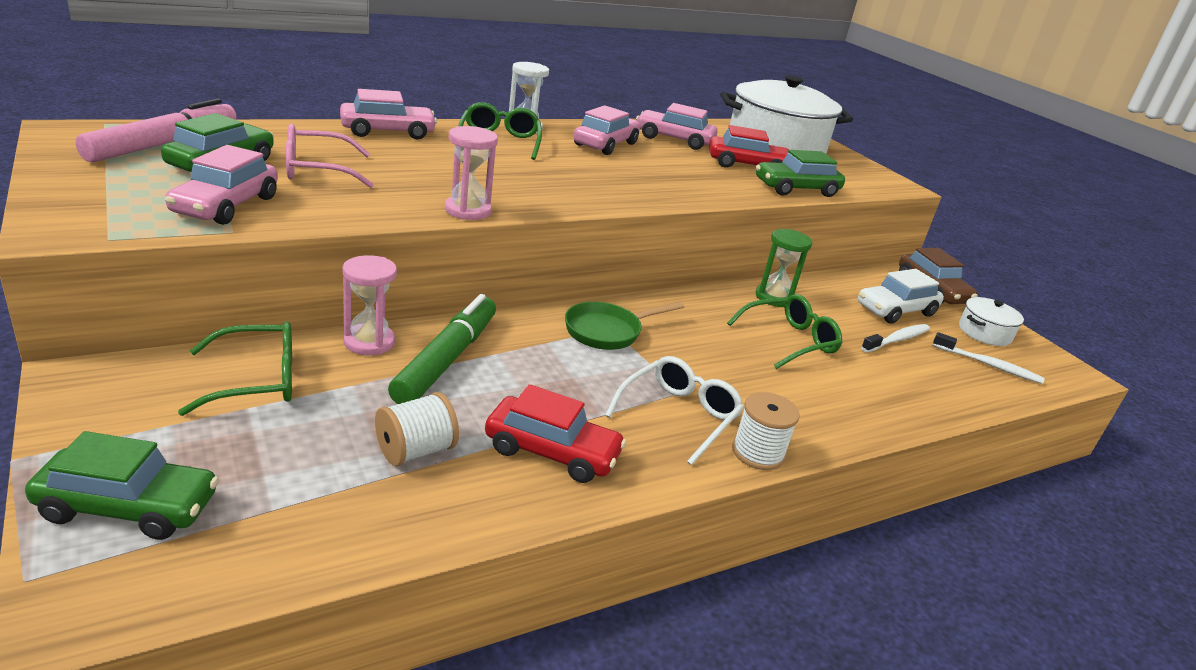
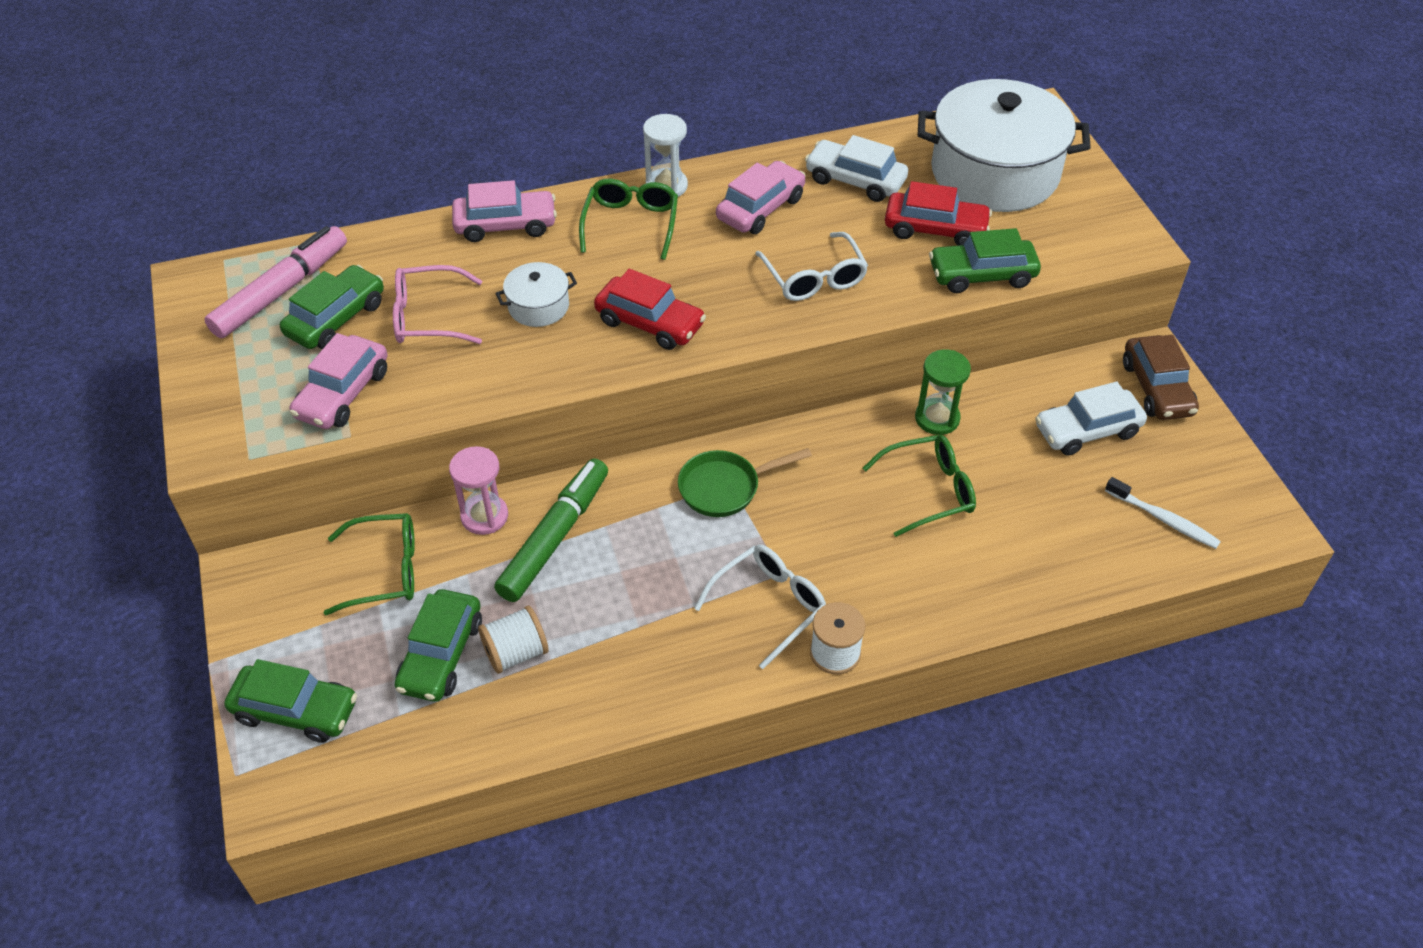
camera: 15 degrees right, 20 degrees up
(325, 452) = (441, 655): none -> green car
(468, 210) = (574, 373): pink hourglass -> none
(552, 452) = (636, 653): red car -> red car (650, 323)
(664, 179) = (814, 278): none -> white glasses
(674, 139) = (855, 180): pink car -> white car
(897, 340) = (1064, 482): white toothbrush -> none
(984, 333) = (1189, 464): white pot -> white pot (538, 306)

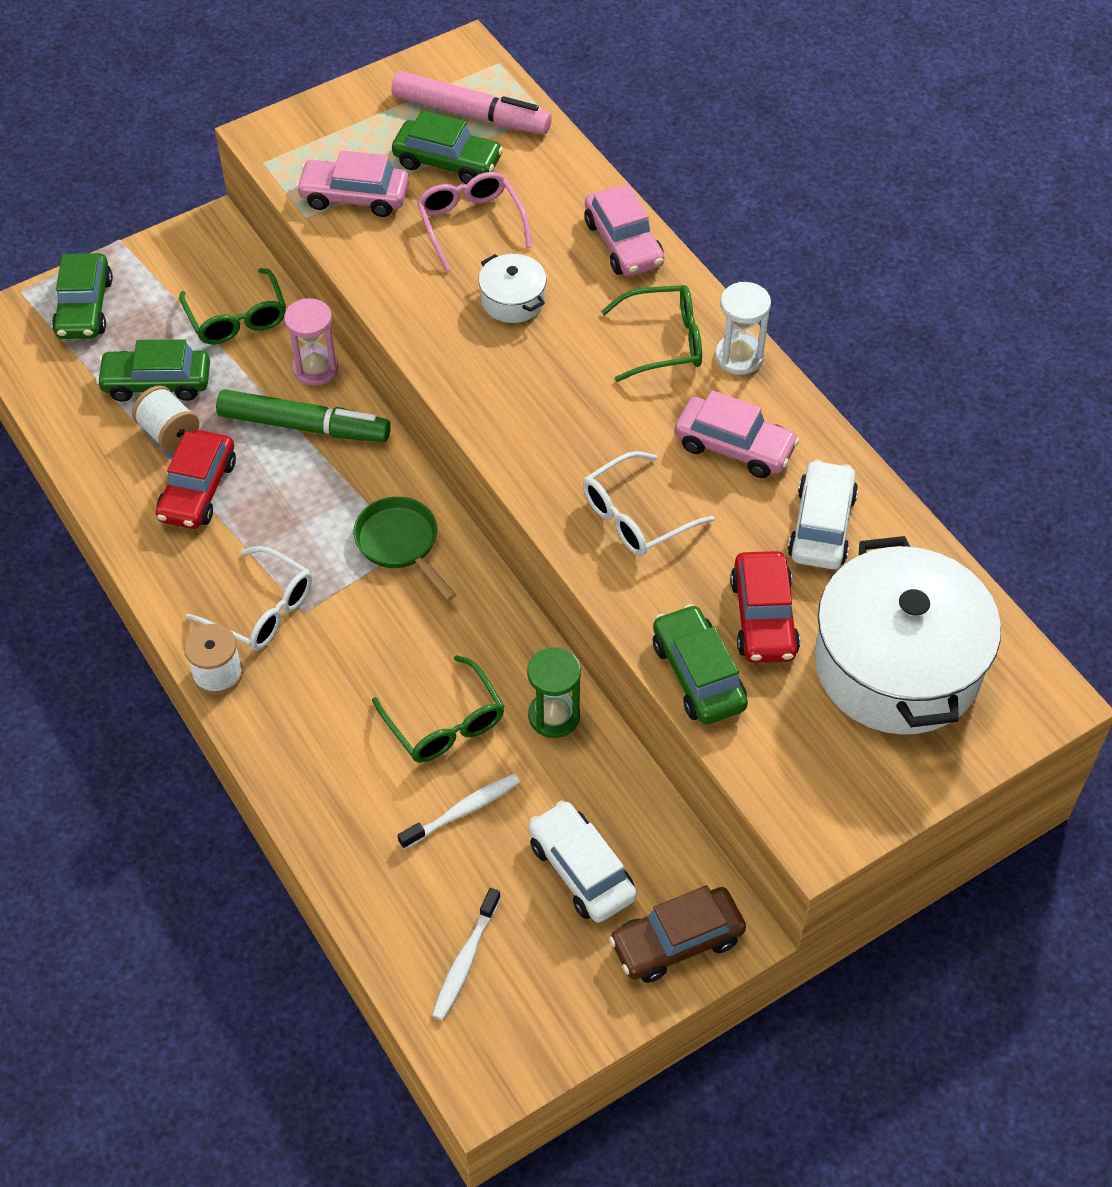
camera: 75 degrees right, 5 degrees up
(650, 323) = (518, 392): red car -> red car (198, 490)
(1020, 495) = (462, 811): none -> white toothbrush

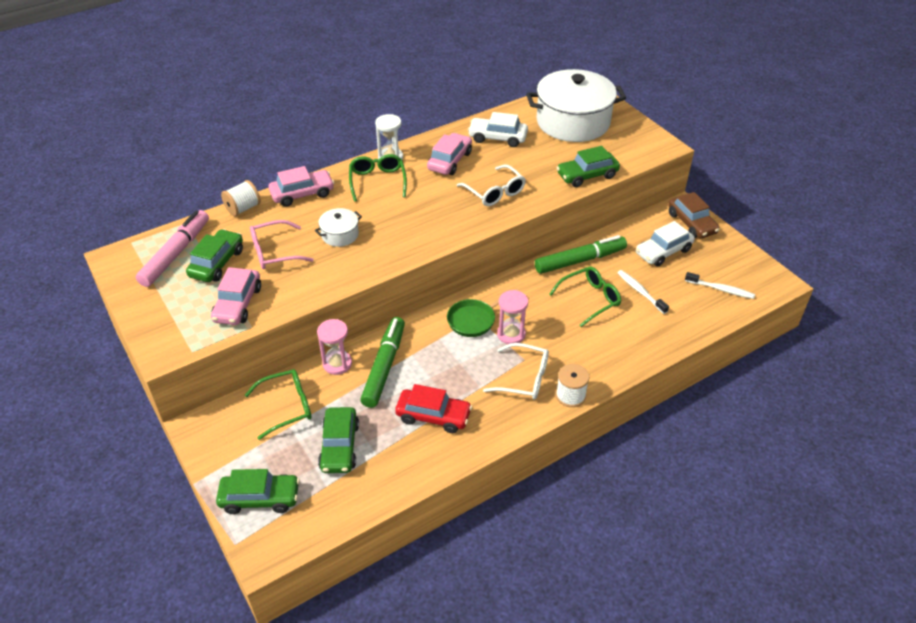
camera: 90 degrees left, 10 degrees down
(169, 433) = (385, 435): white spool -> white spool (243, 208)
(261, 610) = (524, 378): white glasses -> white glasses turned 75 degrees clockwise
(363, 596) = (511, 334): none -> pink hourglass
(554, 716) = (580, 260): green hourglass -> green marker
(763, 617) = (552, 156): red car -> none

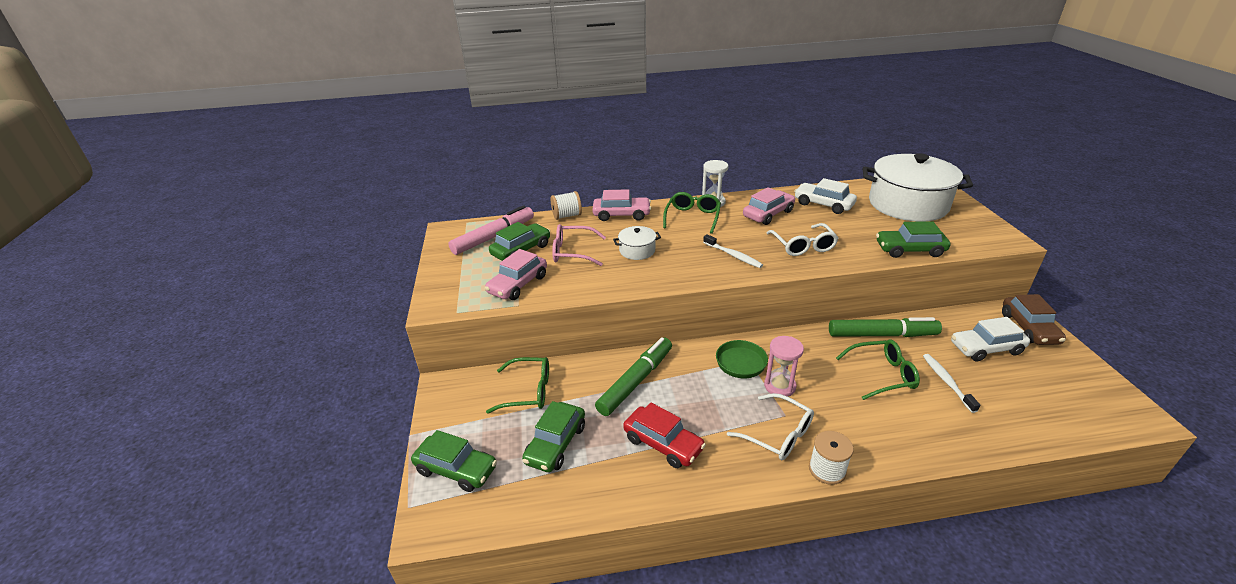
camera: 25 degrees right, 10 degrees down
(337, 364) = (593, 366): pink hourglass -> none
(720, 289) = (1055, 405): white toothbrush -> white toothbrush (733, 255)

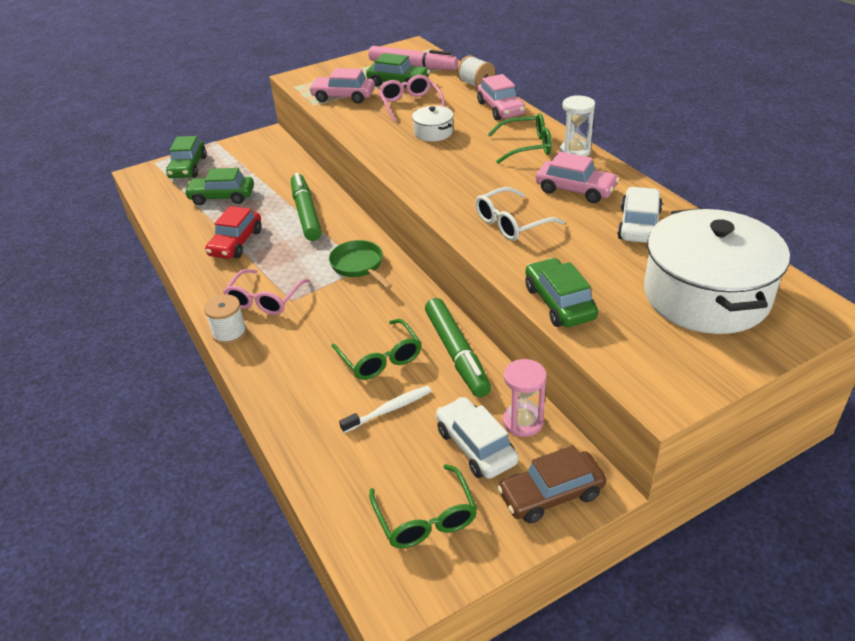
camera: 70 degrees right, 5 degrees up
(528, 391) = (274, 169): green glasses -> green glasses (425, 518)
(636, 381) = (306, 213): green marker -> green marker turned 120 degrees counterclockwise
(733, 255) = (459, 184): white toothbrush -> none
(777, 434) = (265, 299): white glasses -> pink glasses
(779, 386) = (332, 291): pink hourglass -> pink hourglass (523, 422)

